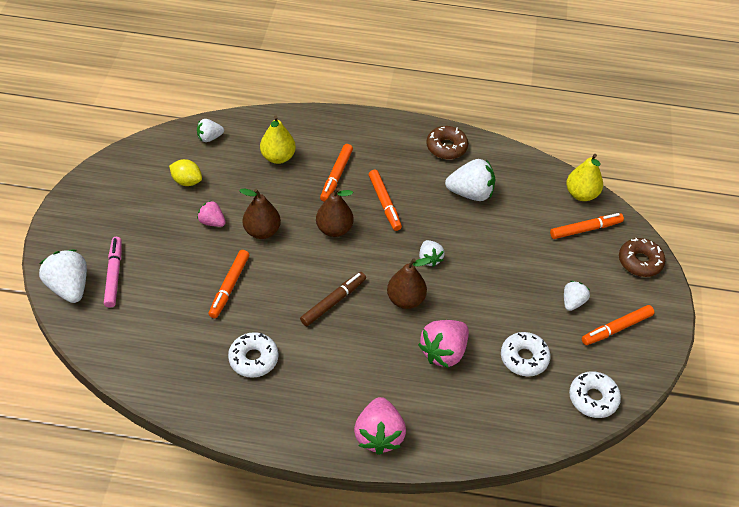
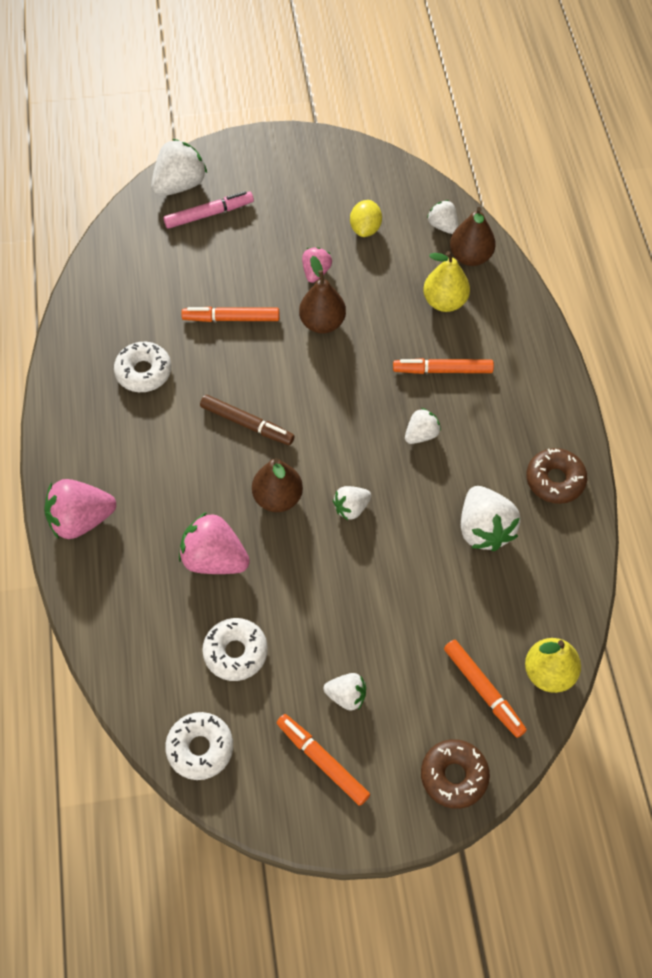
camera: 75 degrees right, 10 degrees up
(334, 229) = (356, 393): brown pear -> brown pear (470, 257)
(384, 203) = (421, 434): orange marker -> white strawberry

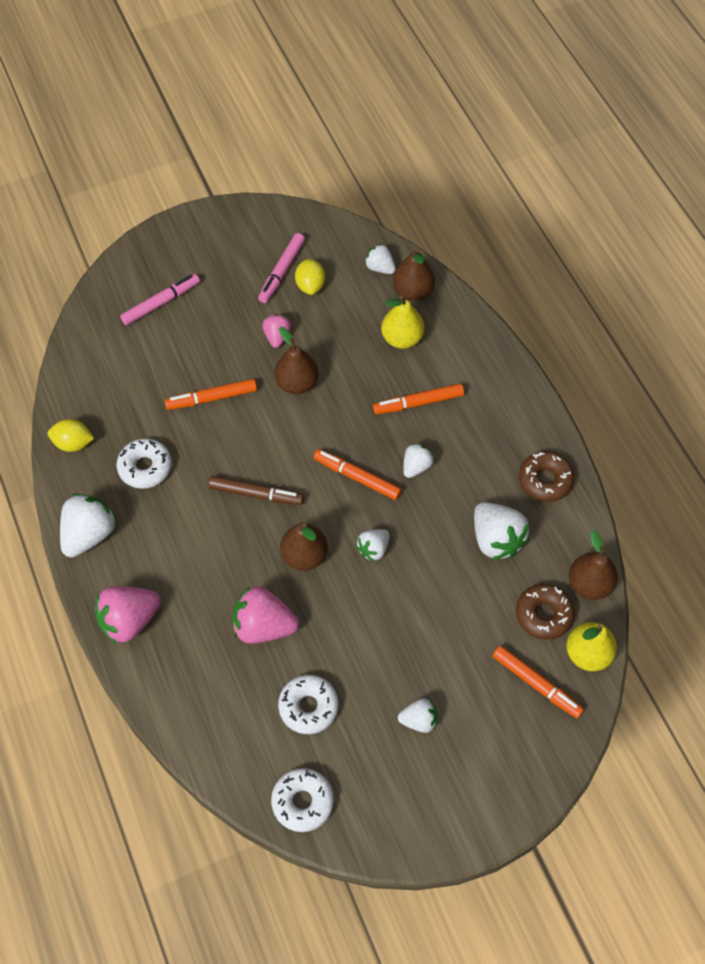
camera: 15 degrees left, 0 degrees up
(80, 332) = (73, 443): none -> yellow lemon
(180, 185) = (125, 280): white strawberry -> white strawberry (89, 534)
(322, 761) = (414, 784): orange marker -> orange marker (357, 477)
(340, 209) = (282, 272): none -> pink marker
(454, 776) = (532, 766): brown donut -> brown donut (543, 614)
(572, 600) = (589, 584): none -> brown pear

